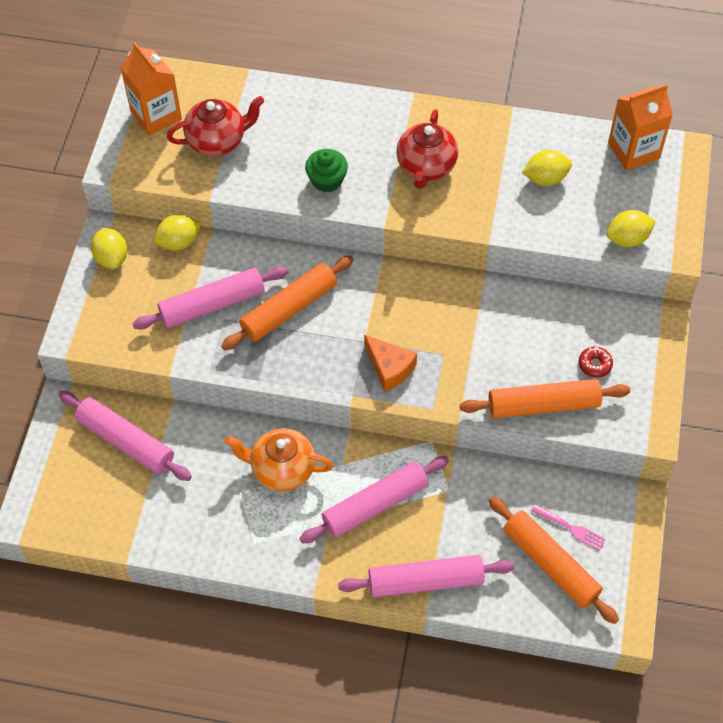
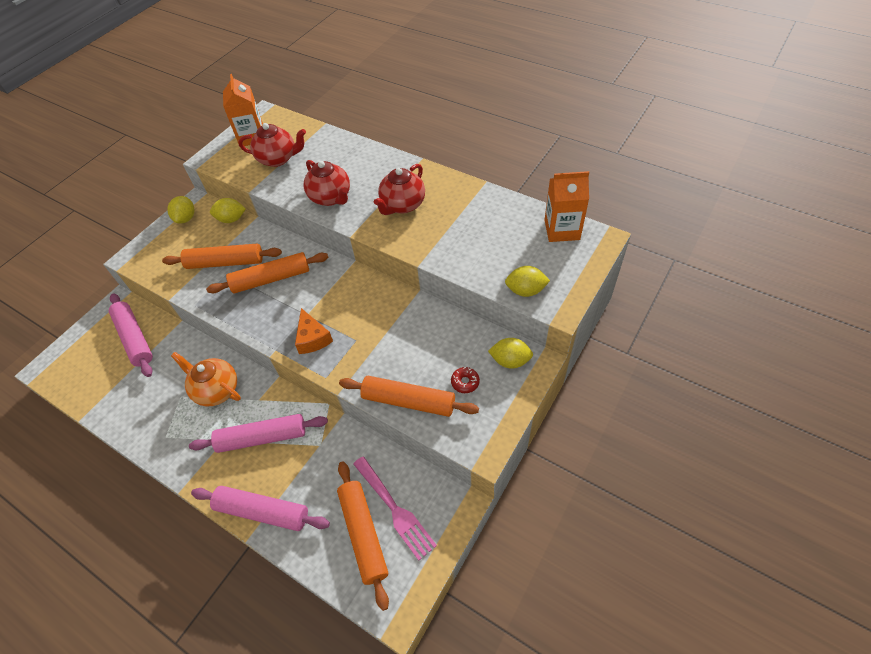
camera: 25 degrees right, 5 degrees down
(212, 304) = (225, 262): pink rolling pin -> orange rolling pin
(327, 180) = (331, 198): green cupcake -> red teapot
(545, 178) = (484, 233): yellow lemon -> yellow lemon (510, 361)
(571, 528) = (395, 509): pink fork -> pink fork, size x1.80

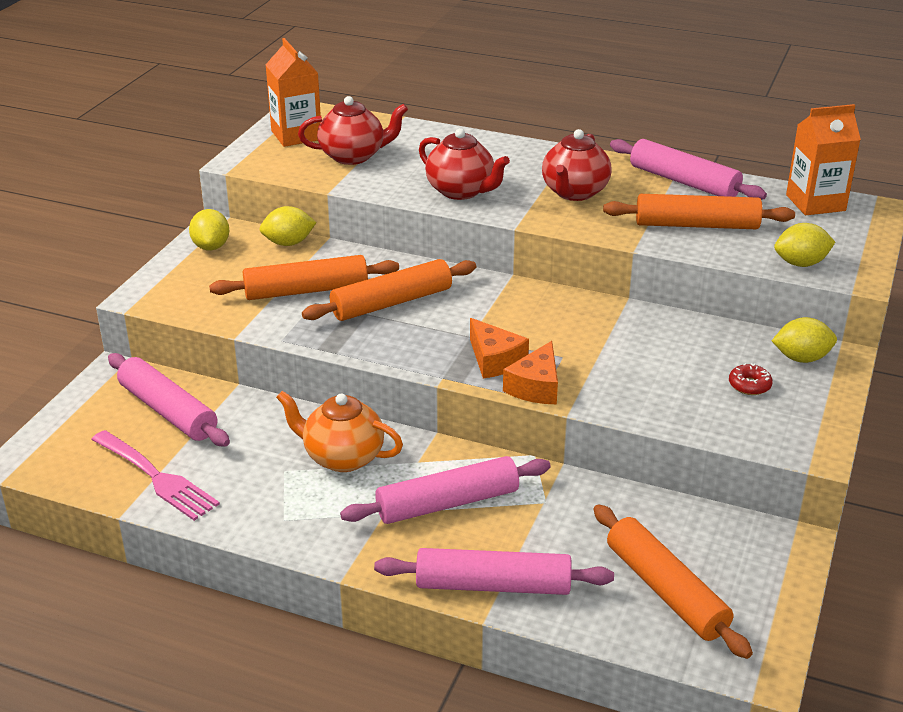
camera: 15 degrees left, 20 degrees down
(328, 366) = (536, 387): none -> orange cheese
(395, 509) = (700, 558): pink fork -> pink fork (157, 477)
(409, 401) = (678, 412): orange rolling pin -> orange rolling pin (697, 225)
(479, 200) = (683, 182): none -> pink rolling pin

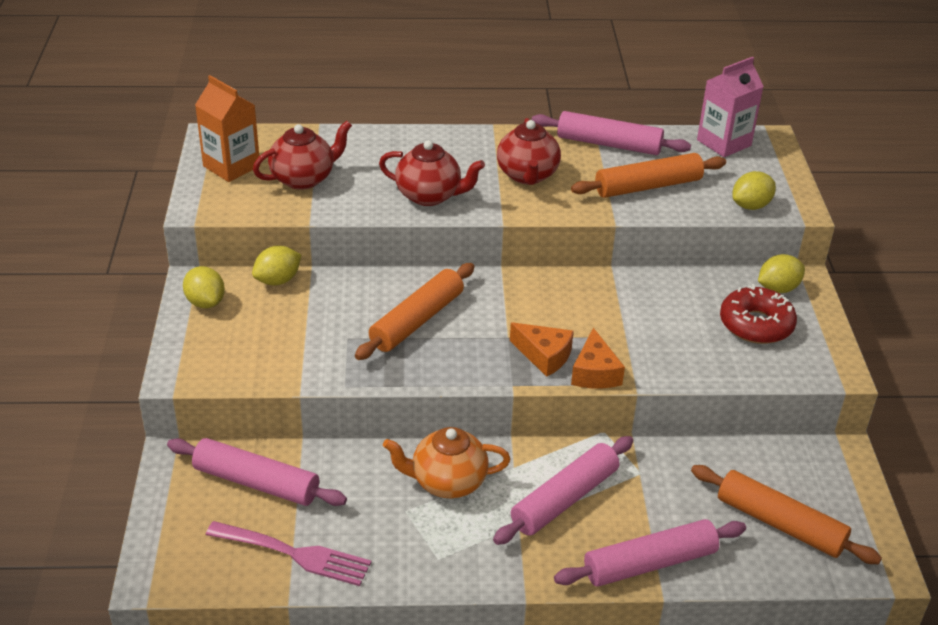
camera: 25 degrees left, 5 degrees up
(306, 290) = (330, 327): orange rolling pin -> none
(749, 385) = (756, 325): red donut -> red donut, size x2.04
(815, 203) = (724, 143): orange carton -> pink carton

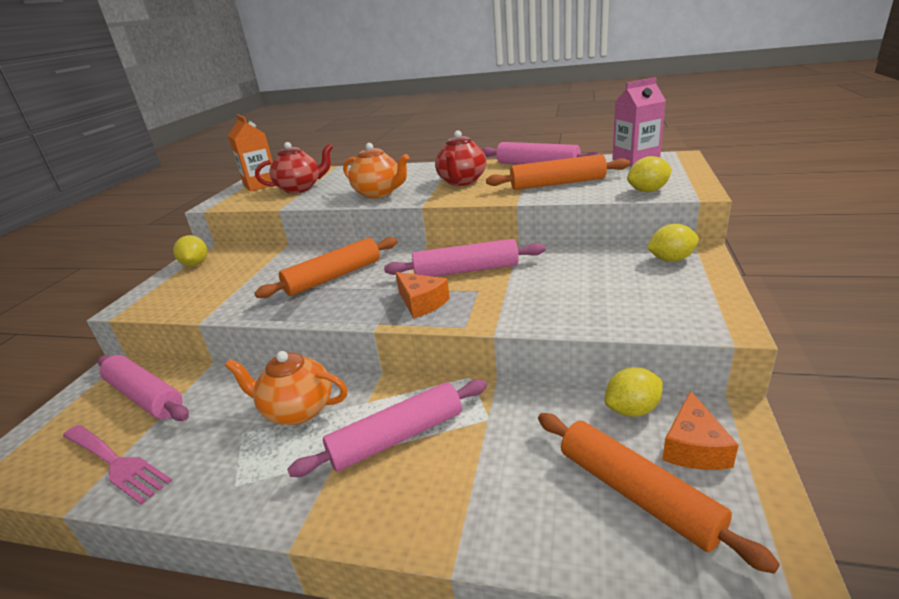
camera: 20 degrees right, 10 degrees down
(278, 280) = (256, 253): yellow lemon -> yellow lemon (632, 409)
(429, 196) = (379, 193): red teapot -> orange teapot
(595, 372) = (460, 317): orange cheese -> orange cheese (694, 447)
(650, 563) = (455, 523): pink rolling pin -> pink rolling pin (466, 270)
(756, 325) = (640, 285): red donut -> none

